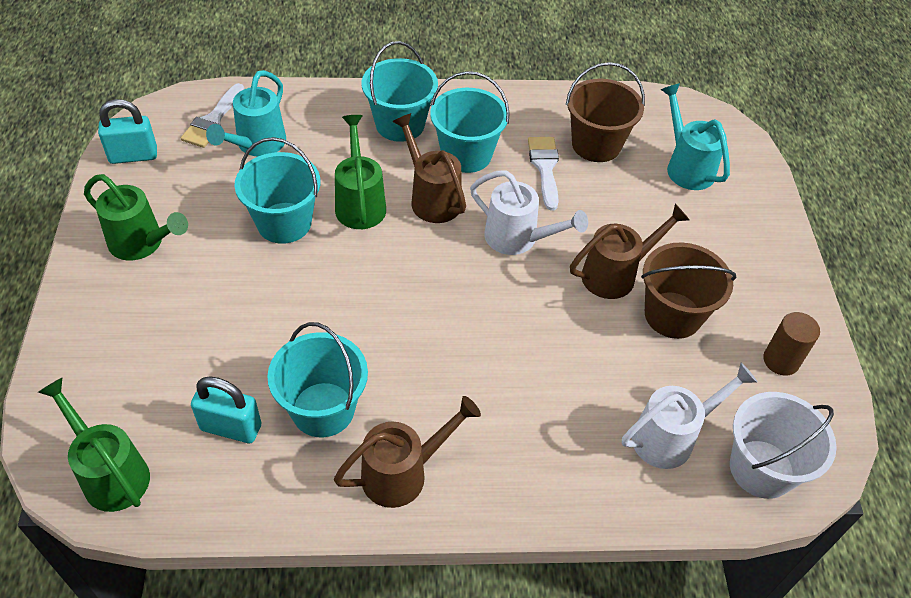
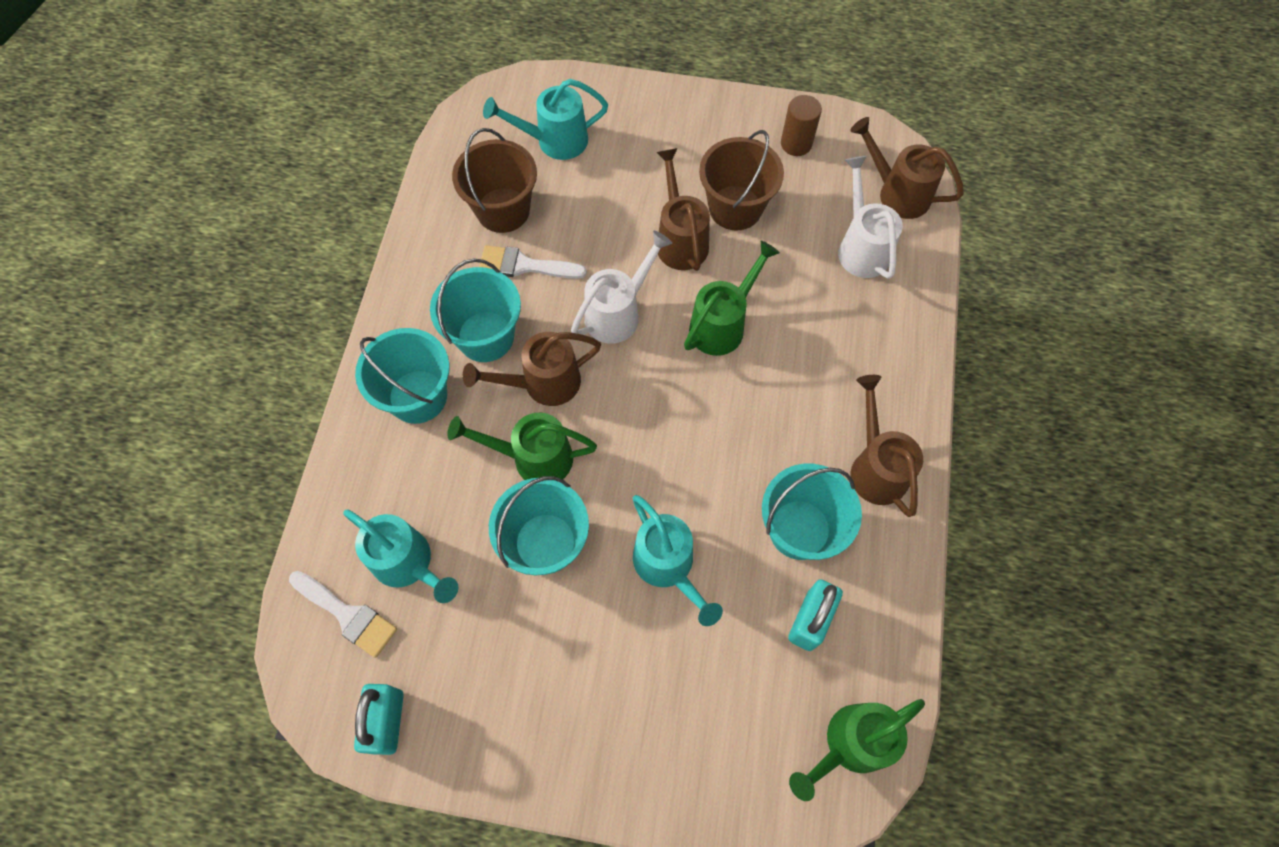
camera: 75 degrees left, 15 degrees up
(142, 244) = (543, 710): green watering can -> green watering can (722, 324)
(272, 309) = (668, 567): none -> turquoise watering can
(761, 469) = (897, 193): white bucket -> brown watering can

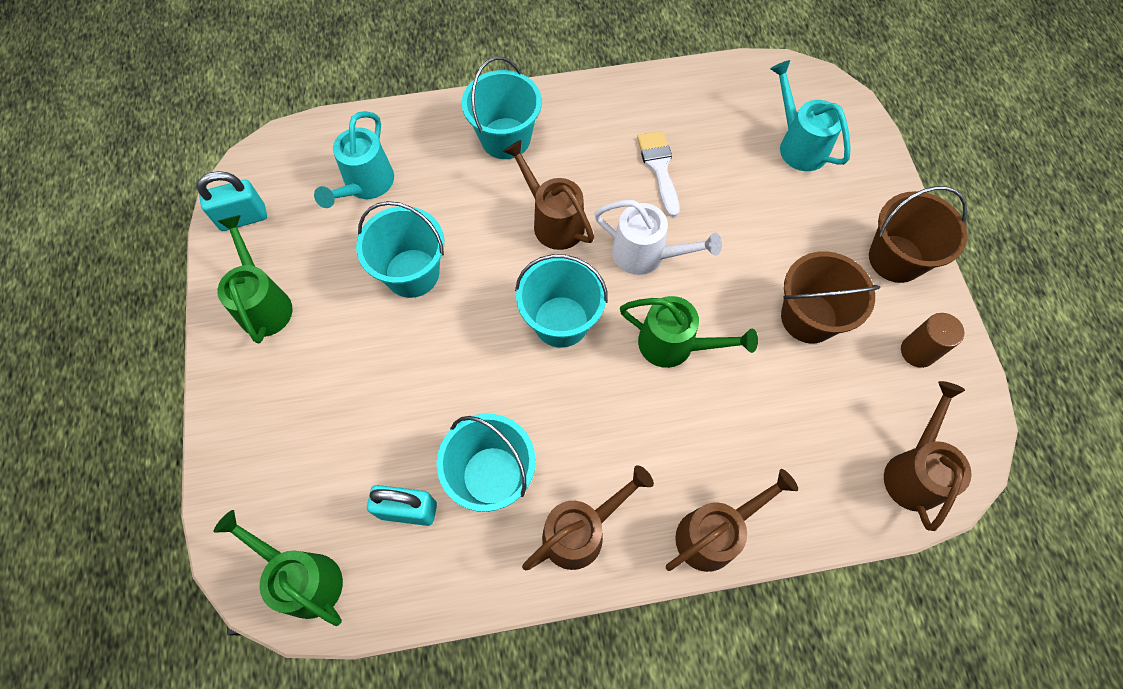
camera: 70 degrees right, 0 degrees up
(348, 615) = (315, 162): white brush -> none
(485, 336) = (578, 164): turquoise bucket -> turquoise bucket (561, 321)
(503, 210) = (706, 132): brown bucket -> brown bucket (895, 258)
(533, 458) = (483, 238): green watering can -> green watering can (264, 303)
(668, 567) = (421, 374): turquoise watering can -> none
(680, 239) = (748, 280): brown watering can -> brown watering can (714, 533)
(861, 247) = (826, 451): white watering can -> none

